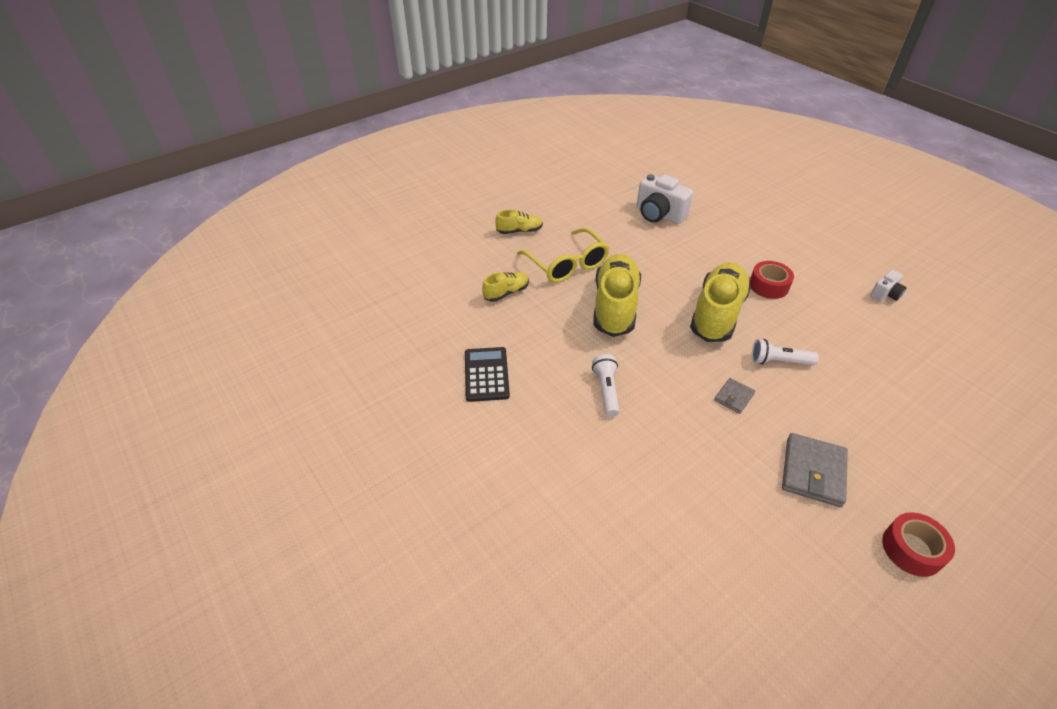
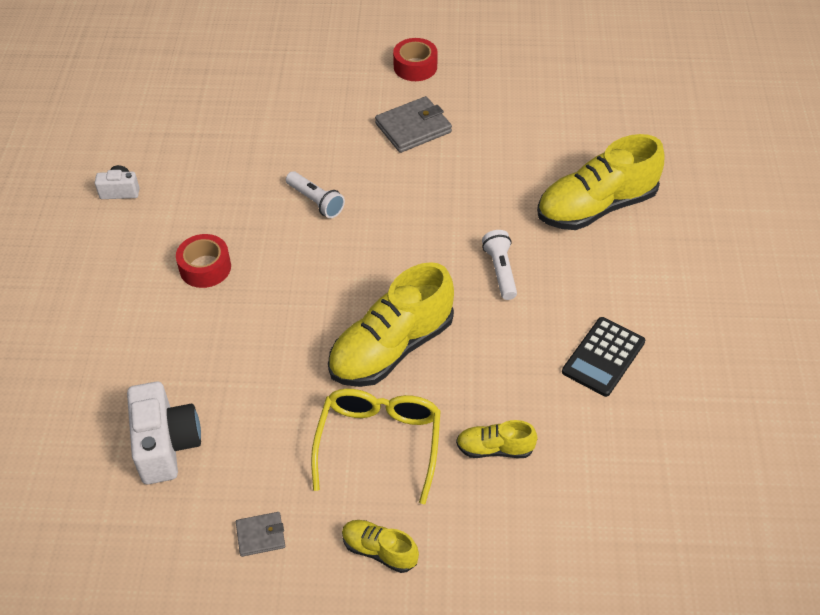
camera: 140 degrees left, 5 degrees up
(606, 390) = (500, 271): white flashlight -> white flashlight turned 135 degrees clockwise
(717, 314) = (302, 273): yellow shoe -> yellow shoe (596, 207)
(733, 397) = (397, 201): grey wallet -> grey wallet (261, 535)

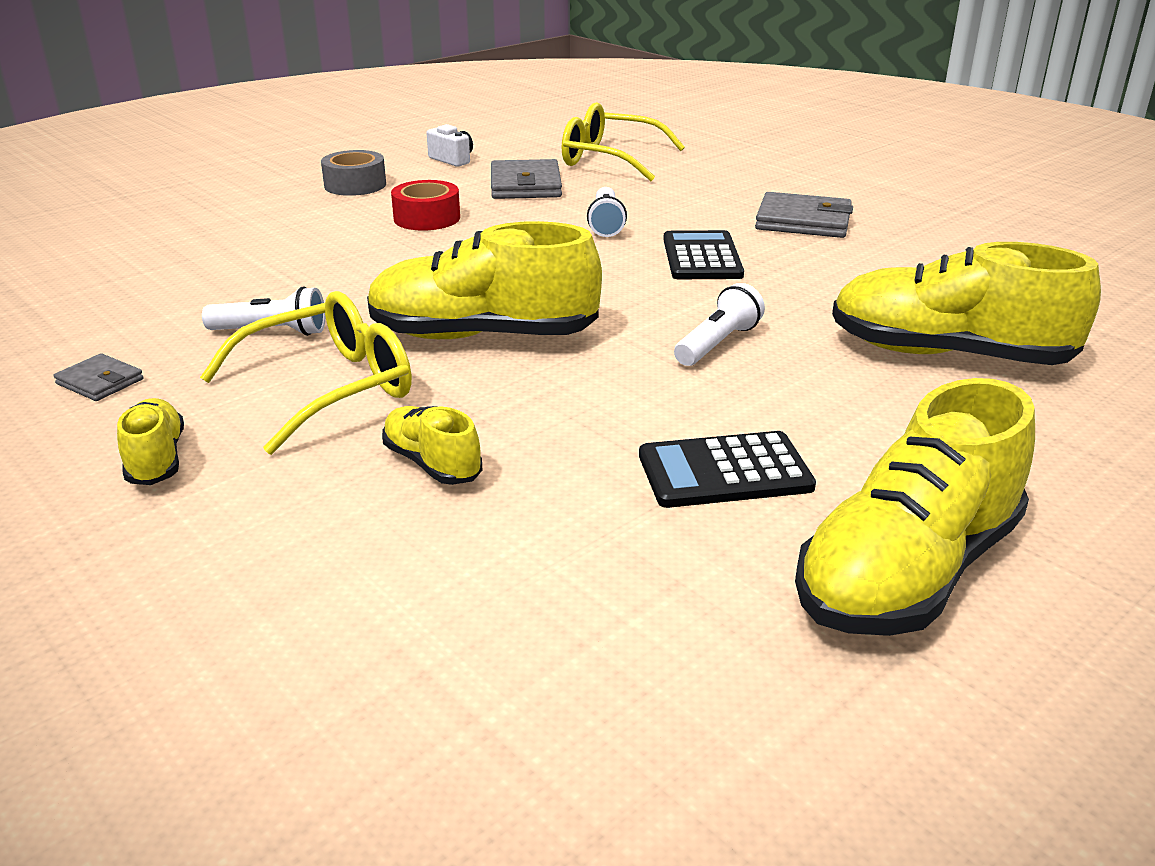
camera: 45 degrees right, 20 degrees down
(101, 264) = (355, 185): none -> grey tape
(166, 445) = (171, 290): white camera -> none
(212, 191) = (525, 185): none -> grey wallet
(222, 125) = (609, 159): none -> yellow glasses
(283, 430) = (271, 332): none -> white flashlight
(405, 200) = (701, 257): none -> black calculator
(415, 67) = (880, 190): red tape -> none
(716, 360) = (908, 572): none -> yellow shoe

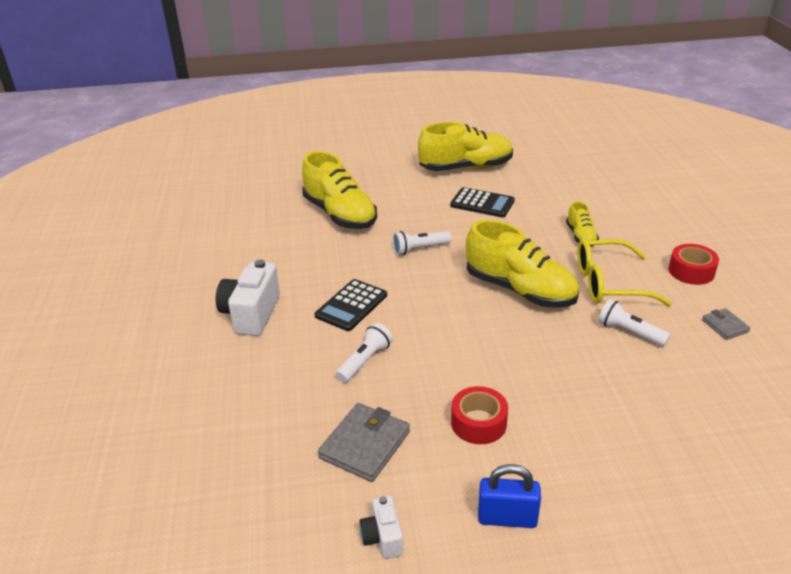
camera: 145 degrees left, 5 degrees up
(156, 460) = (691, 271): yellow shoe -> red tape
(355, 185) = (507, 518): grey tape -> blue padlock
(609, 159) = (251, 463): yellow glasses -> none
(803, 221) = (251, 314): grey wallet -> white camera

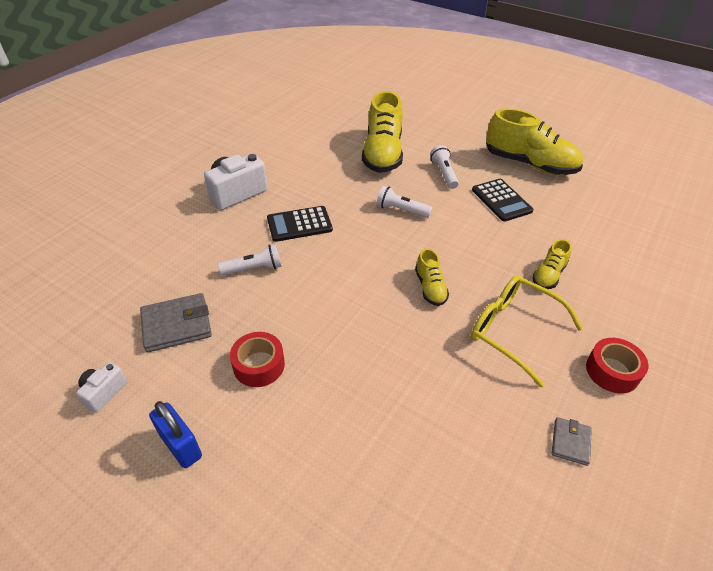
camera: 40 degrees right, 10 degrees up
(519, 290) = (430, 287): yellow shoe -> yellow shoe, size x0.49
(629, 332) = (470, 383): white flashlight -> white flashlight (444, 174)

